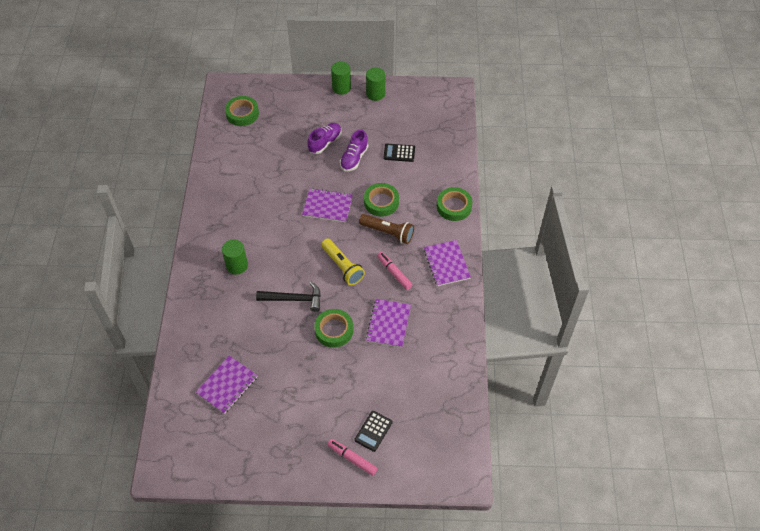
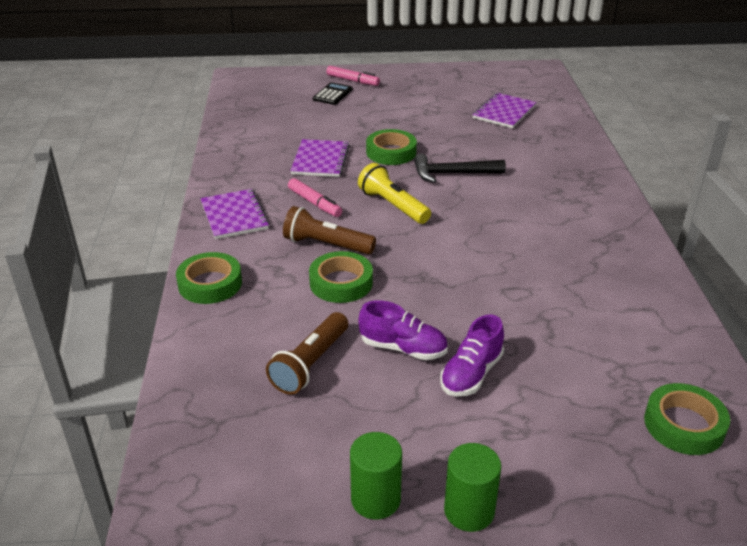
camera: 175 degrees right, 20 degrees down
(237, 265) = (549, 199): green cylinder -> none
(327, 206) = (435, 272): purple notebook -> none
(354, 158) = (403, 348): purple shoe -> purple shoe turned 90 degrees clockwise
(399, 153) = (310, 364): black calculator -> brown flashlight

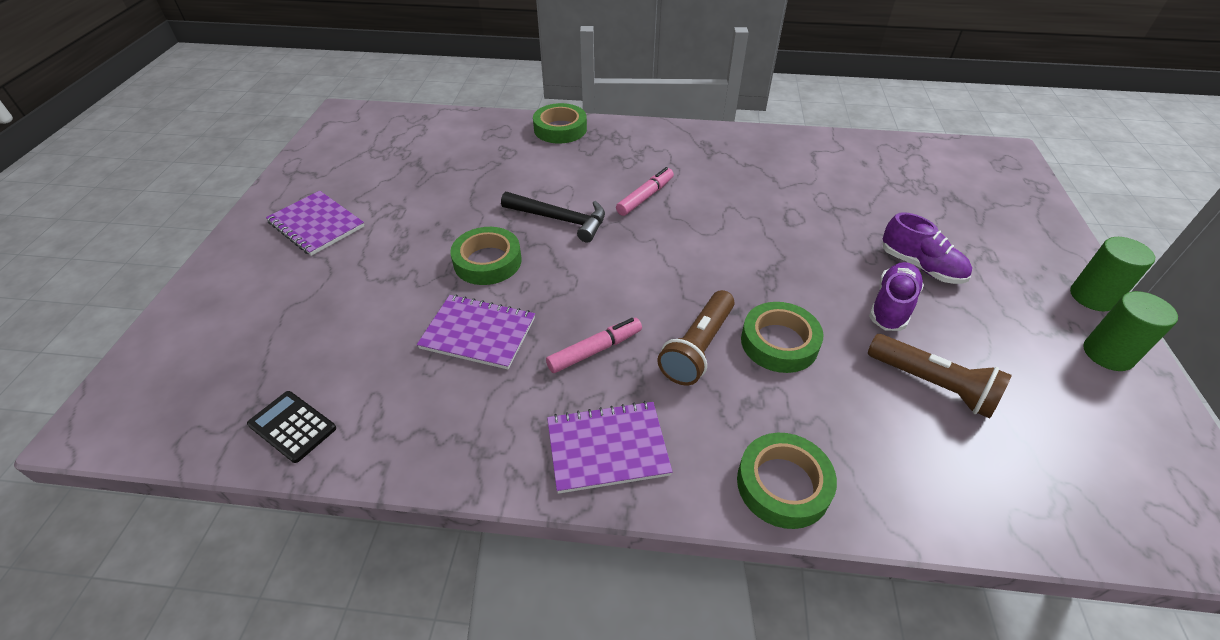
camera: 80 degrees left, 10 degrees up
(332, 94) = (275, 299): black calculator -> black calculator (292, 426)
(352, 81) = (245, 272): pink marker -> pink marker (645, 197)
(393, 206) = (619, 277): yellow flashlight -> none
(452, 173) = (560, 220): black hammer -> black hammer turned 75 degrees counterclockwise
(504, 112) = (434, 158): purple notebook -> purple notebook (316, 224)
(684, 425) = (952, 171): green tape -> green tape (560, 129)

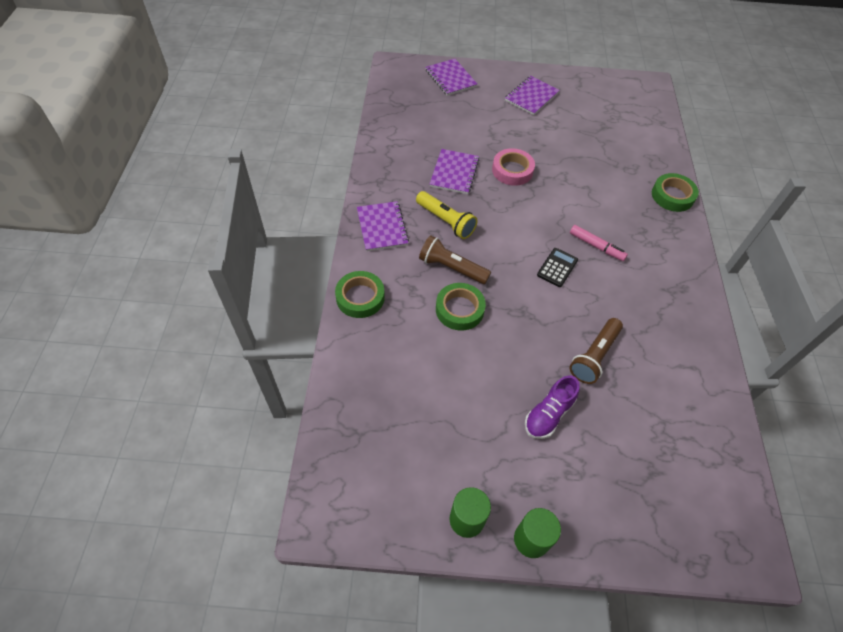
camera: 85 degrees right, 10 degrees up
(207, 324) = (450, 78): none -> purple notebook
(292, 426) = (393, 119): black calculator -> black calculator (557, 267)
(487, 261) = (512, 170): green tape -> pink tape
(560, 220) = (559, 201): black hammer -> none
(595, 350) = (446, 221): pink marker -> yellow flashlight
(891, 306) = (500, 382): purple shoe -> none
(932, 385) = (430, 388): brown flashlight -> brown flashlight (594, 356)

